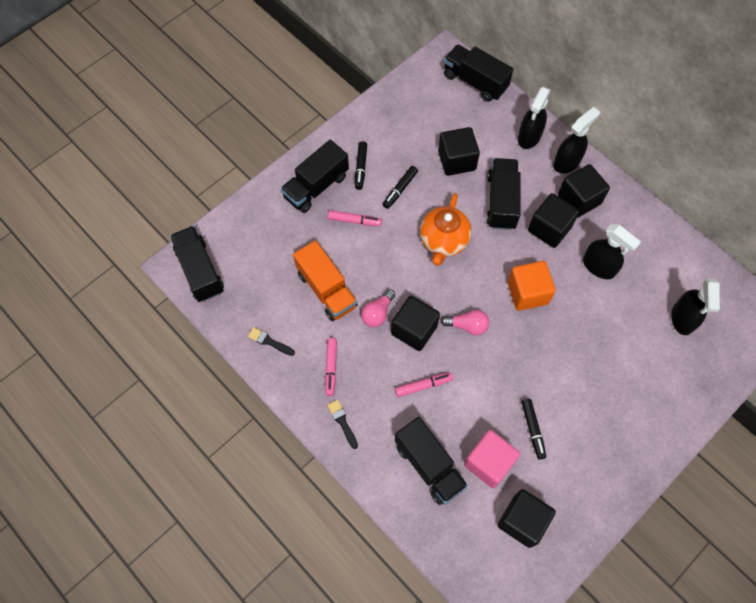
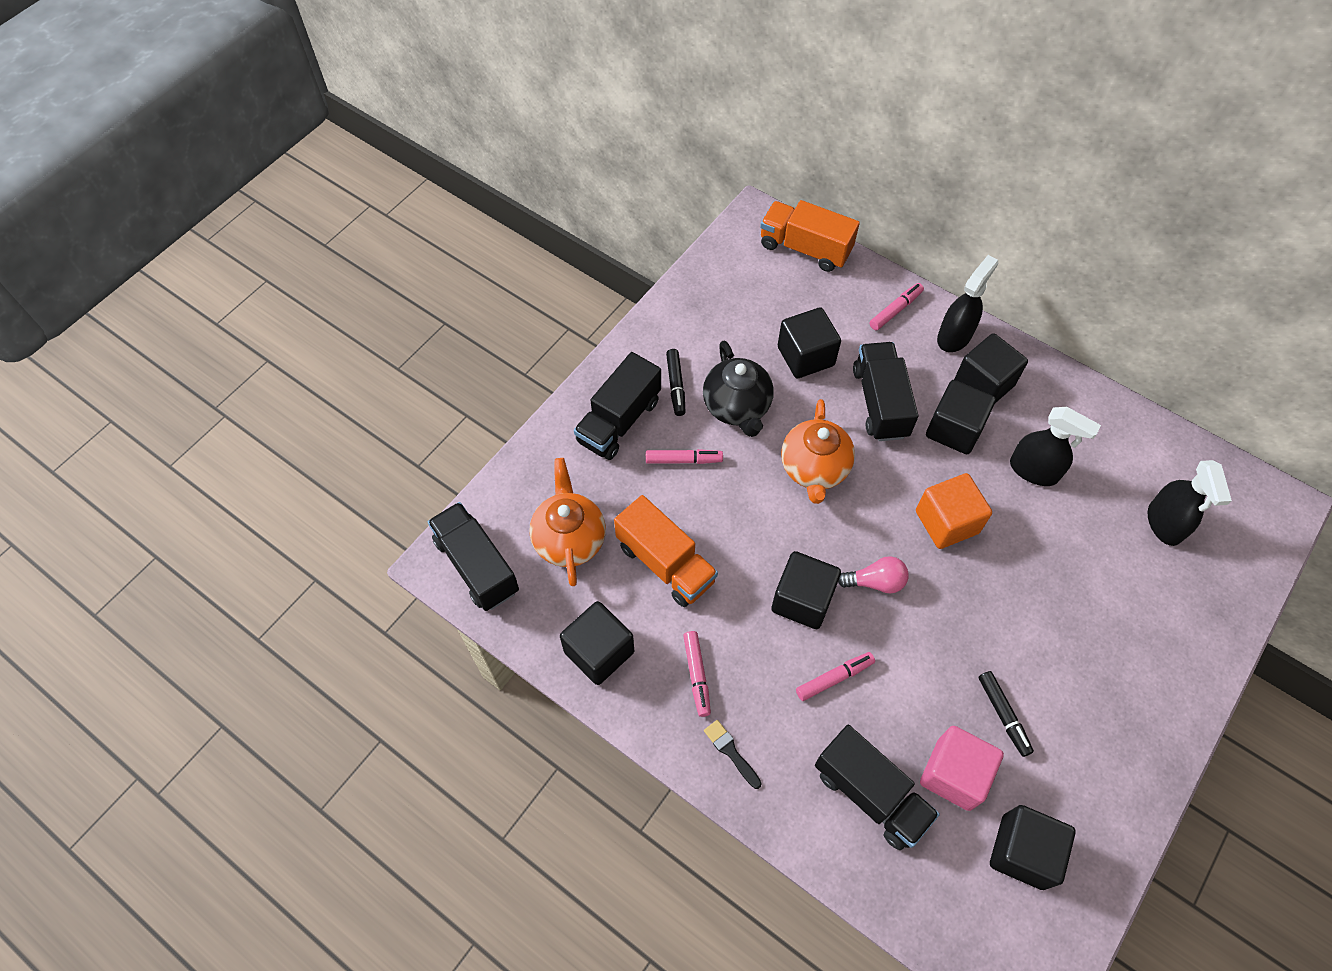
camera: 10 degrees left, 5 degrees down
(265, 263) = (569, 539): none -> orange teapot
(269, 341) = (599, 652): black brush -> black cube
(377, 313) = (745, 585): pink light bulb -> none
(400, 189) = (737, 407): black marker -> black teapot
(475, 82) = (805, 248): black truck -> orange truck
(529, 137) = (895, 310): black spray bottle -> pink marker

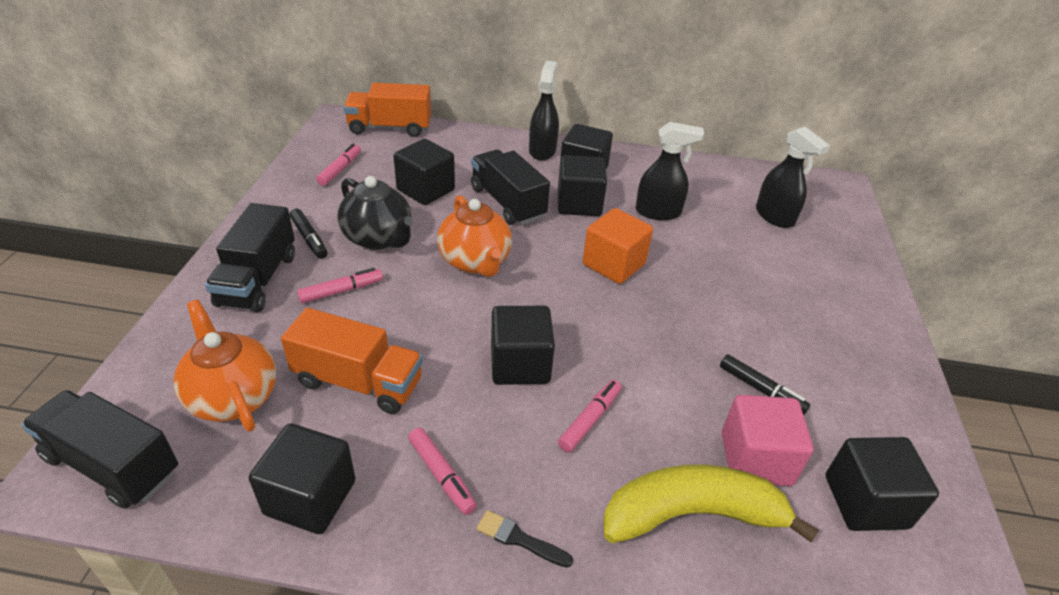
camera: 30 degrees left, 20 degrees down
(870, 794) = (691, 514): black truck -> yellow banana
(875, 582) = (580, 326): pink light bulb -> none
(895, 310) = (486, 146): pink marker -> pink marker (340, 169)

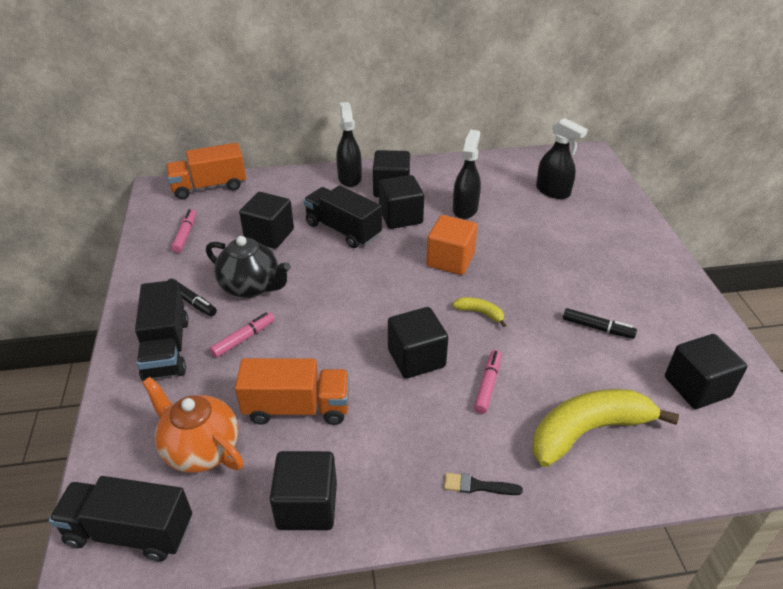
camera: 15 degrees left, 0 degrees up
(441, 475) = (398, 458): pink marker -> none
(475, 262) = (341, 286): orange teapot -> none
(620, 333) = (480, 313): none -> yellow banana
(658, 212) = (465, 209): black spray bottle -> black spray bottle turned 60 degrees counterclockwise
(755, 459) = (614, 379): pink cube -> none

